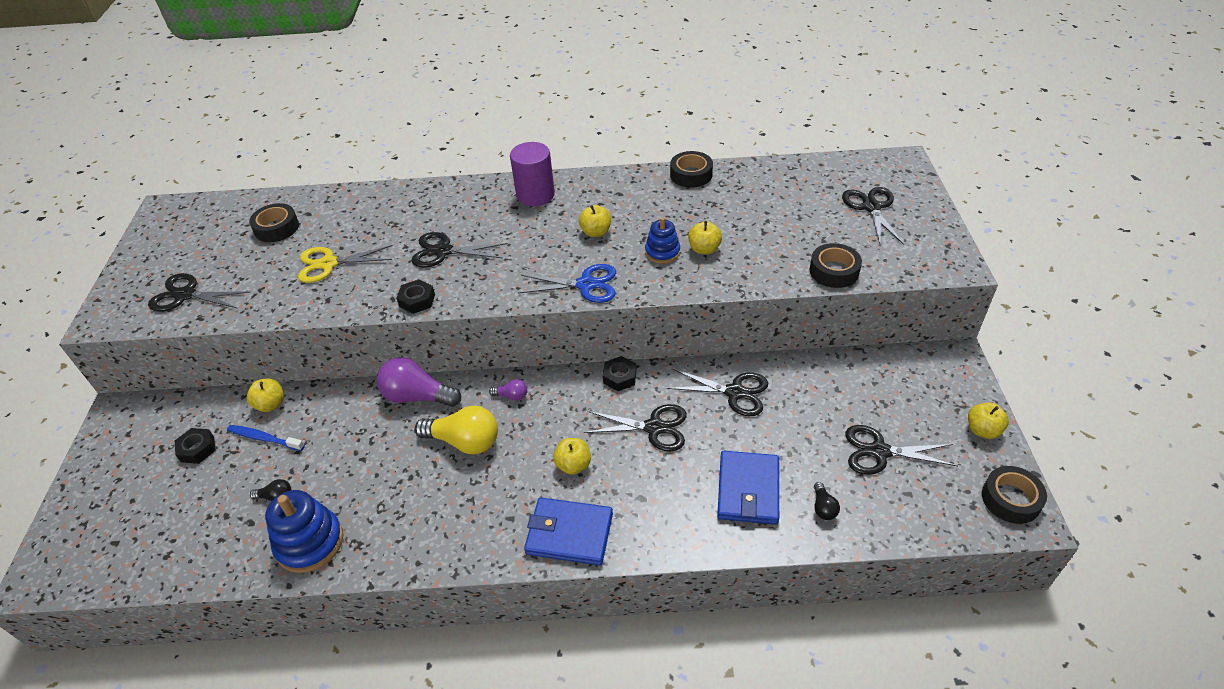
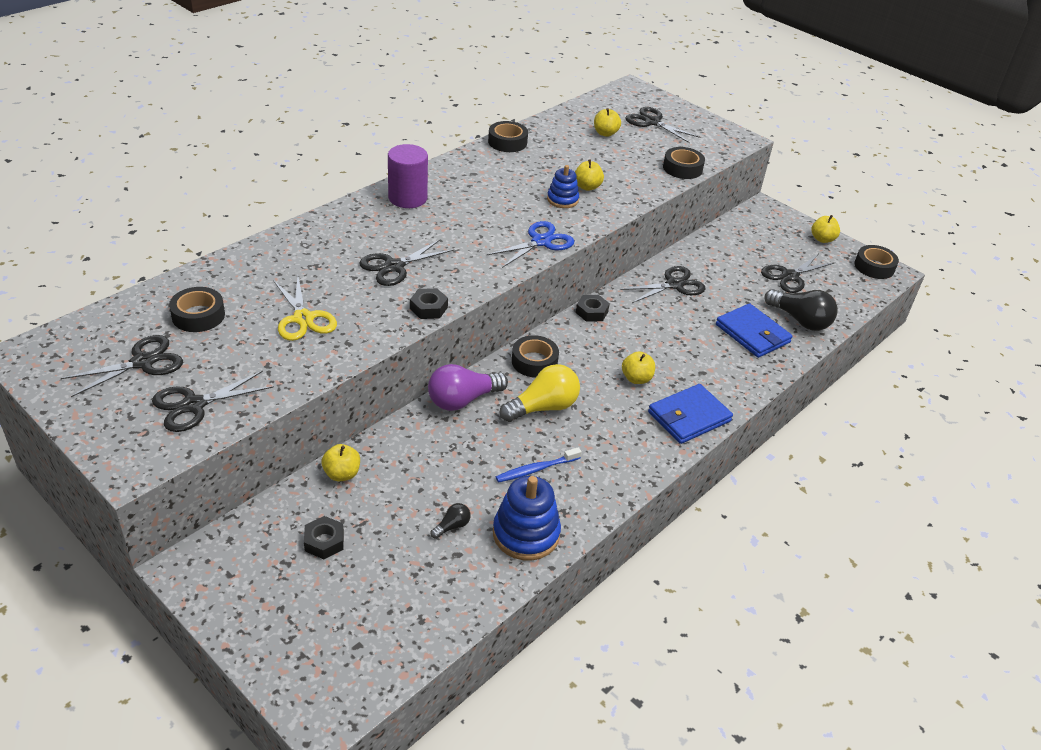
camera: 50 degrees left, 5 degrees down
(264, 438) = (376, 498): blue toothbrush -> blue toothbrush (536, 469)
(328, 264) = (303, 318): yellow scissors -> yellow scissors turned 60 degrees counterclockwise
(512, 396) = (534, 362): purple light bulb -> black tape
(596, 232) = (496, 205): yellow apple -> yellow apple (605, 133)
(654, 428) = (655, 330): black scissors -> black scissors (143, 362)
(823, 507) = (800, 320): black light bulb -> black light bulb, size x2.13

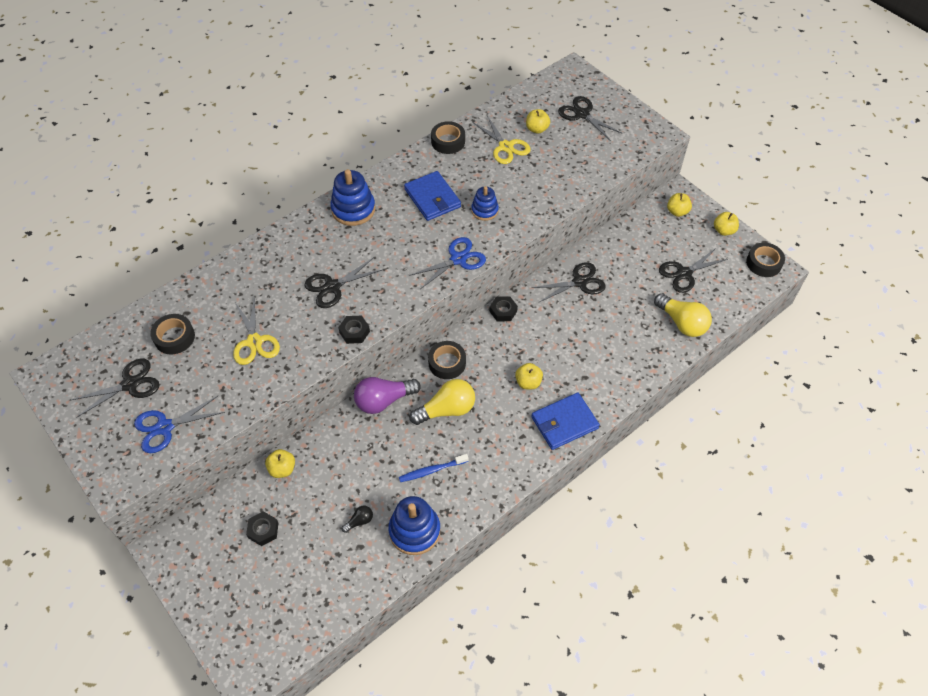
camera: 10 degrees right, 15 degrees up
(194, 405) = (165, 427): black scissors -> blue scissors
(407, 198) = (353, 209): purple cylinder -> blue stacking toy
(574, 147) = (505, 147): none -> yellow scissors
(587, 187) = (509, 195): yellow apple -> yellow apple (677, 212)
(682, 168) = (598, 171): black tape -> none
(752, 334) = (636, 337): blue wallet -> blue wallet (432, 198)
(800, 320) = (682, 323): black light bulb -> yellow light bulb

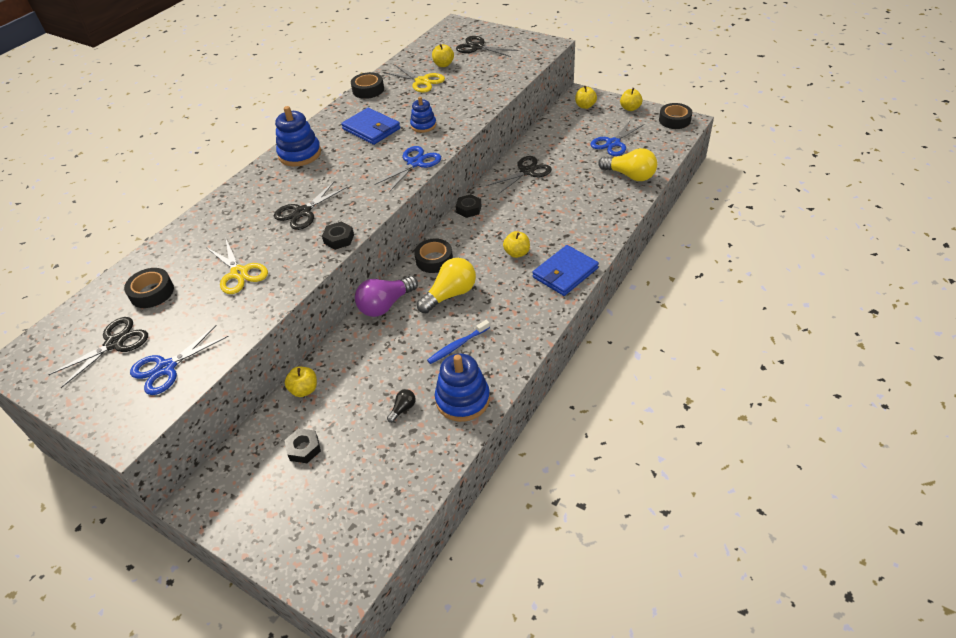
camera: 15 degrees left, 10 degrees down
(684, 273) = (613, 143): black scissors -> blue scissors

